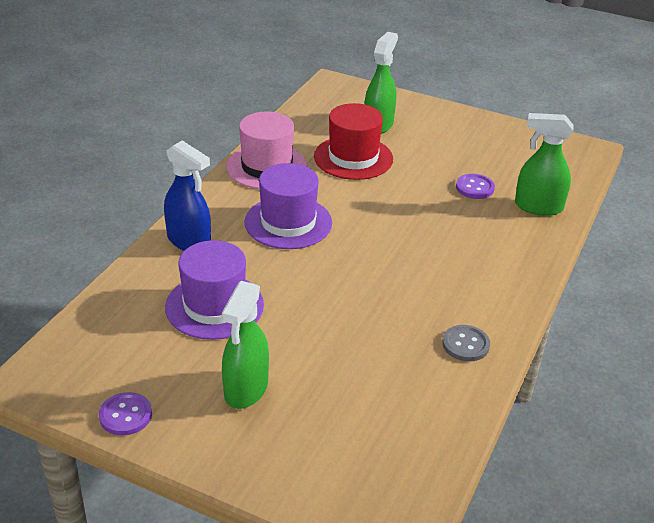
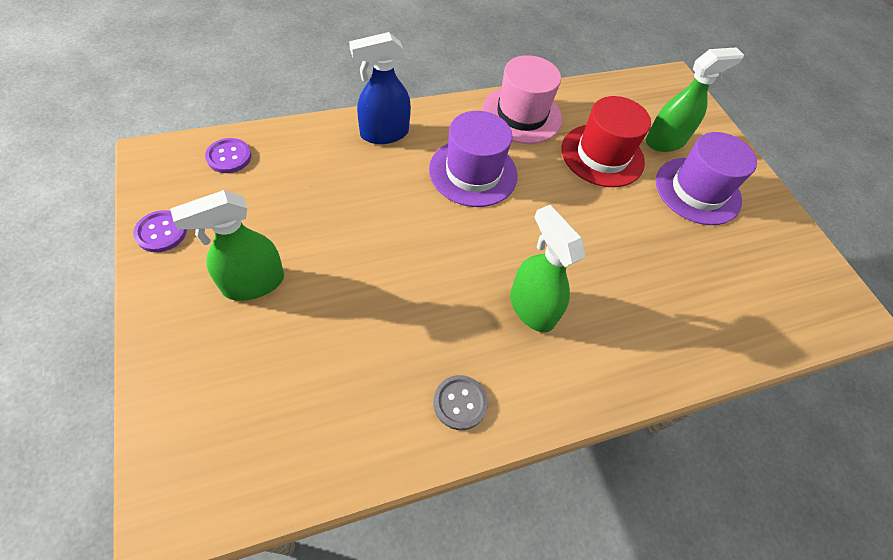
camera: 40 degrees right, 20 degrees up
(189, 241) = (384, 133): blue spray bottle -> blue spray bottle turned 75 degrees clockwise
(214, 306) = (328, 198): purple hat -> purple hat (697, 191)
(474, 188) = (676, 262): purple button -> purple button (229, 157)
(538, 207) = (716, 329): green spray bottle -> green spray bottle (531, 308)

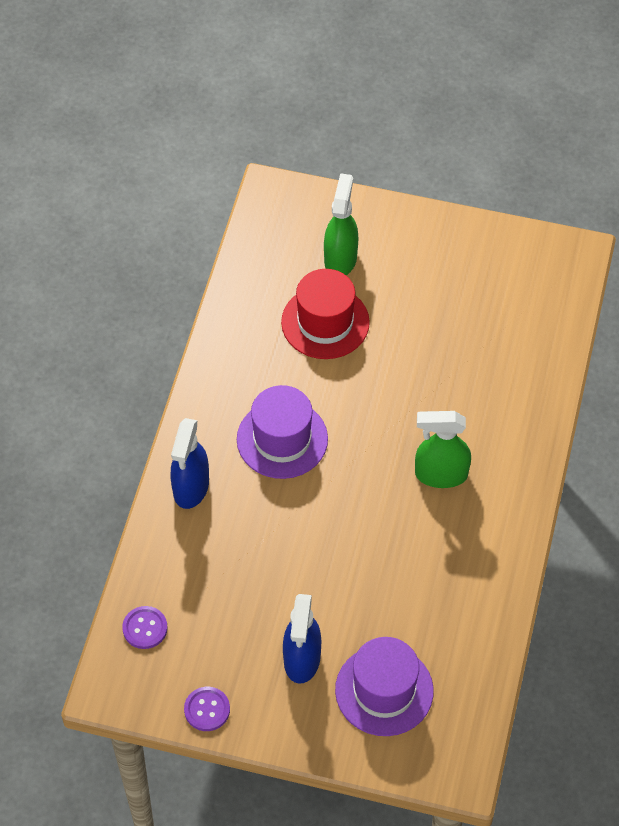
camera: 50 degrees left, 0 degrees up
(253, 283) = (302, 659): green spray bottle -> blue spray bottle
(460, 403) = (486, 565): grey button -> none
(521, 115) = (236, 357): pink hat -> none
(697, 191) = (407, 275): purple hat -> purple hat (384, 690)

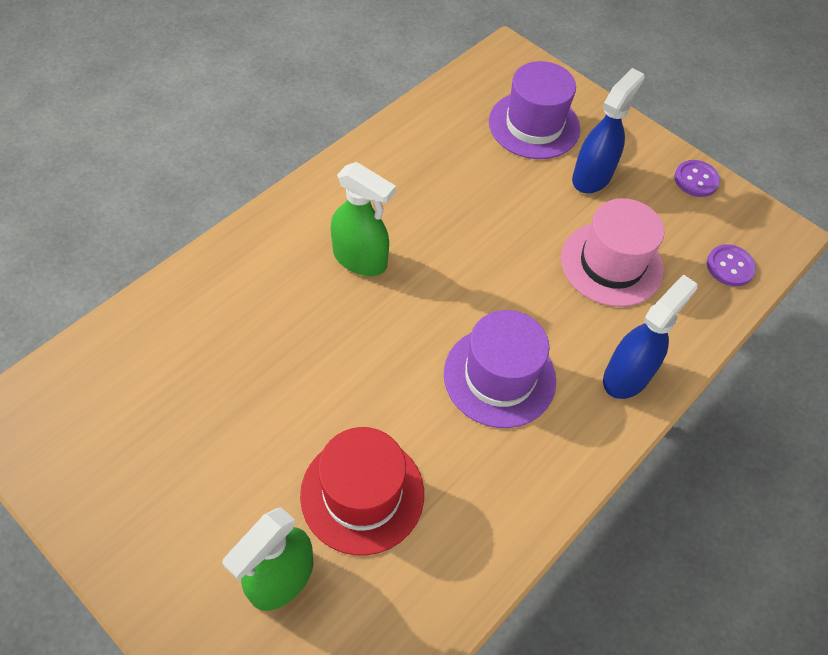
camera: 155 degrees left, 0 degrees up
(244, 577) = (611, 264): none -> pink hat

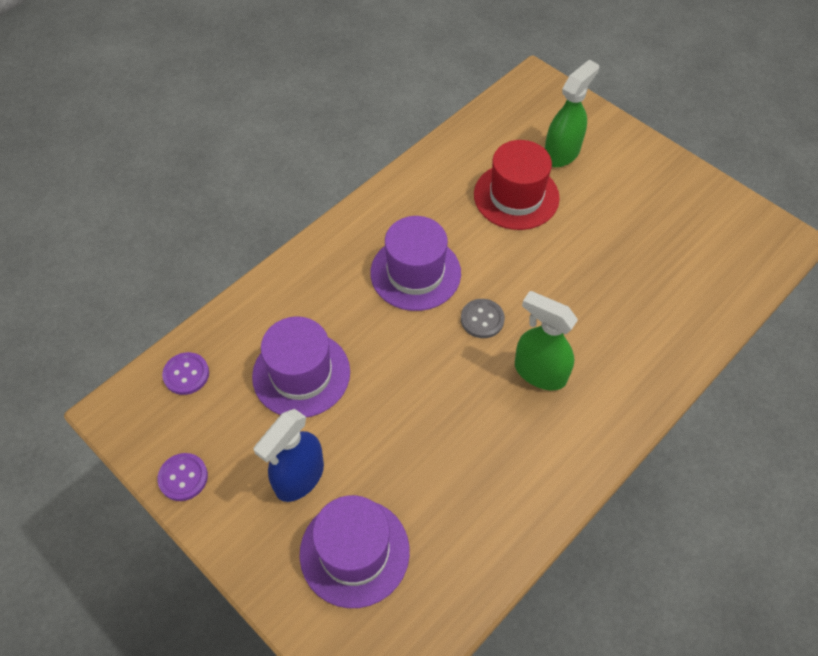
camera: 175 degrees left, 0 degrees up
(419, 317) = (482, 319): none -> grey button
(611, 264) = (301, 374): pink hat -> purple hat
(627, 375) = (311, 275): blue spray bottle -> none

